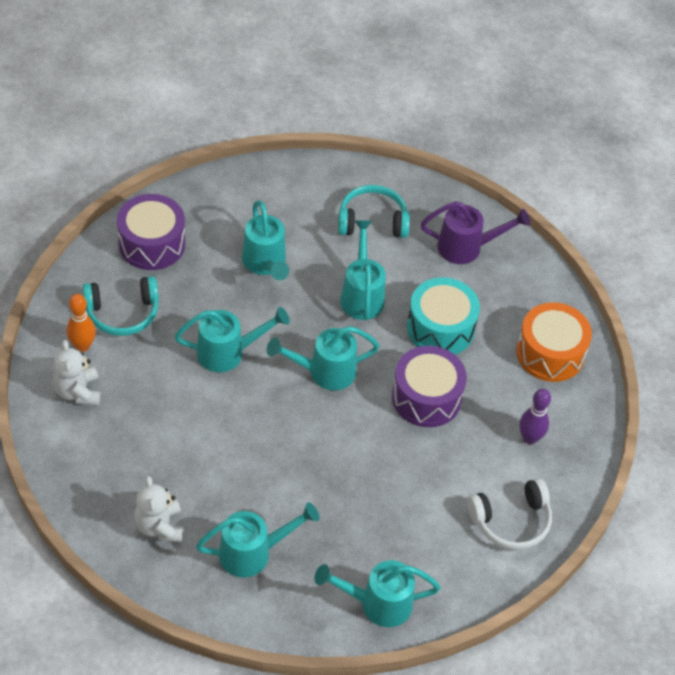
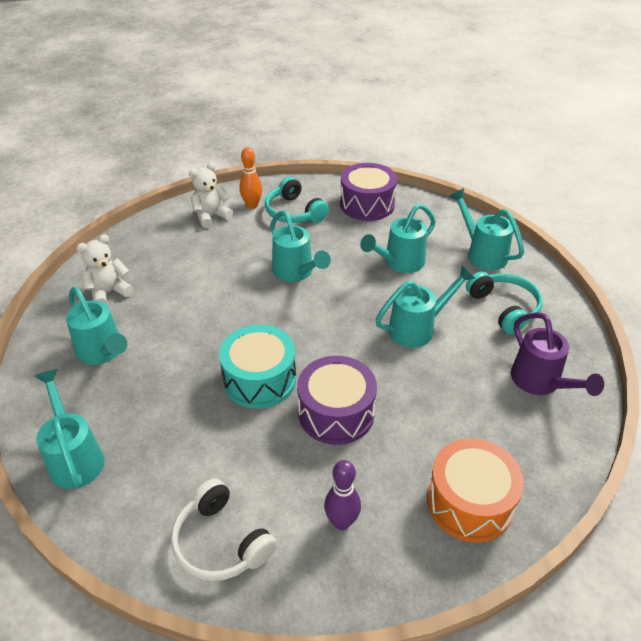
camera: 70 degrees right, 10 degrees down
(324, 372) = (316, 333): turquoise watering can -> turquoise watering can (482, 253)
(440, 328) = (426, 395): turquoise drum -> turquoise drum (259, 379)

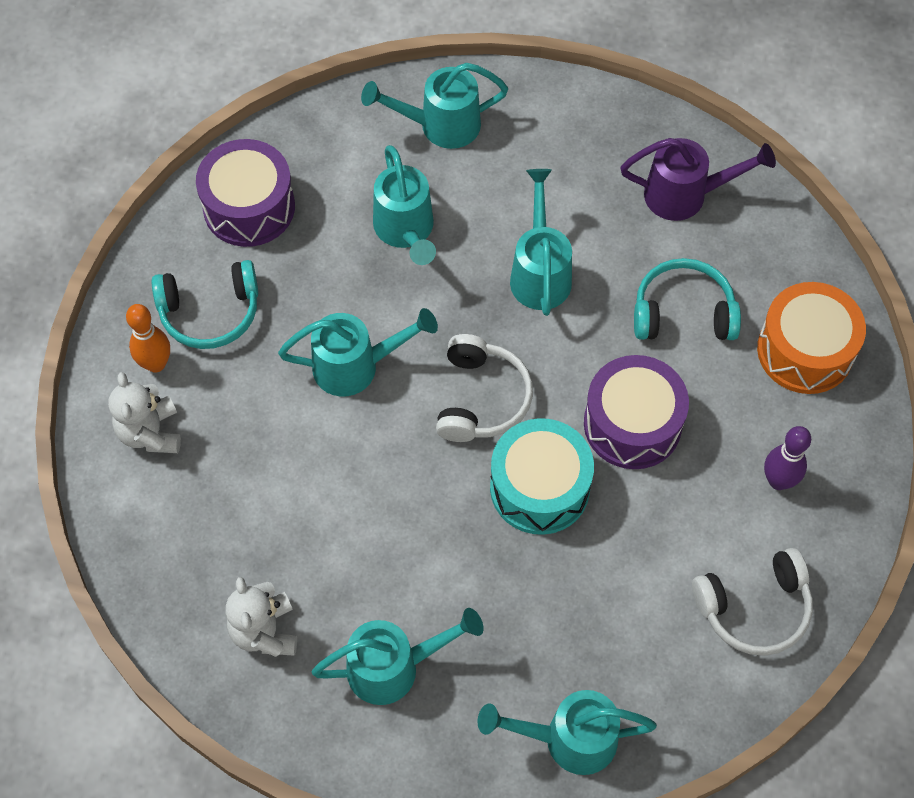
camera: 65 degrees left, 20 degrees up
(308, 331) = (481, 398): none -> white headphones
(504, 308) = (553, 161): turquoise headphones -> turquoise headphones (683, 312)

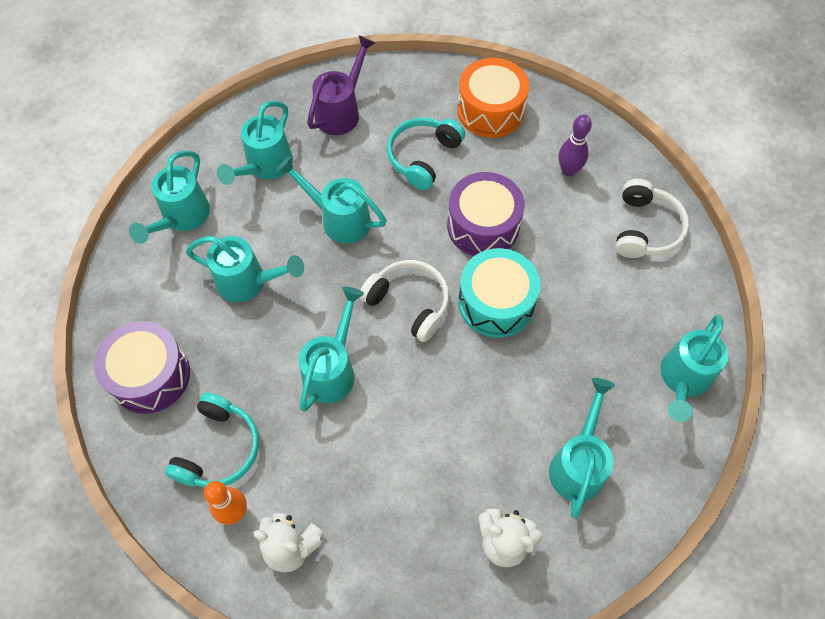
camera: 60 degrees left, 0 degrees up
(557, 163) = (265, 166): none -> turquoise watering can

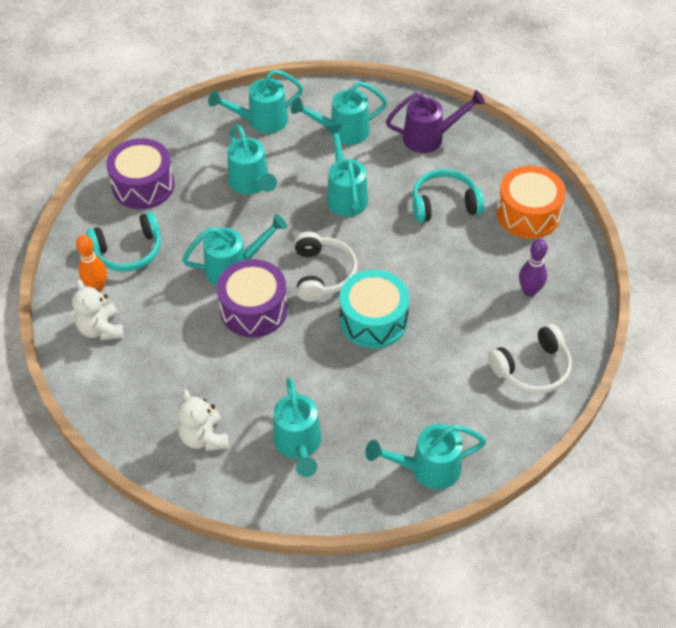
camera: 50 degrees right, 10 degrees down
(483, 226) = (426, 273): purple drum -> purple drum (254, 309)
(578, 464) = (298, 445): turquoise watering can -> turquoise watering can turned 105 degrees clockwise

